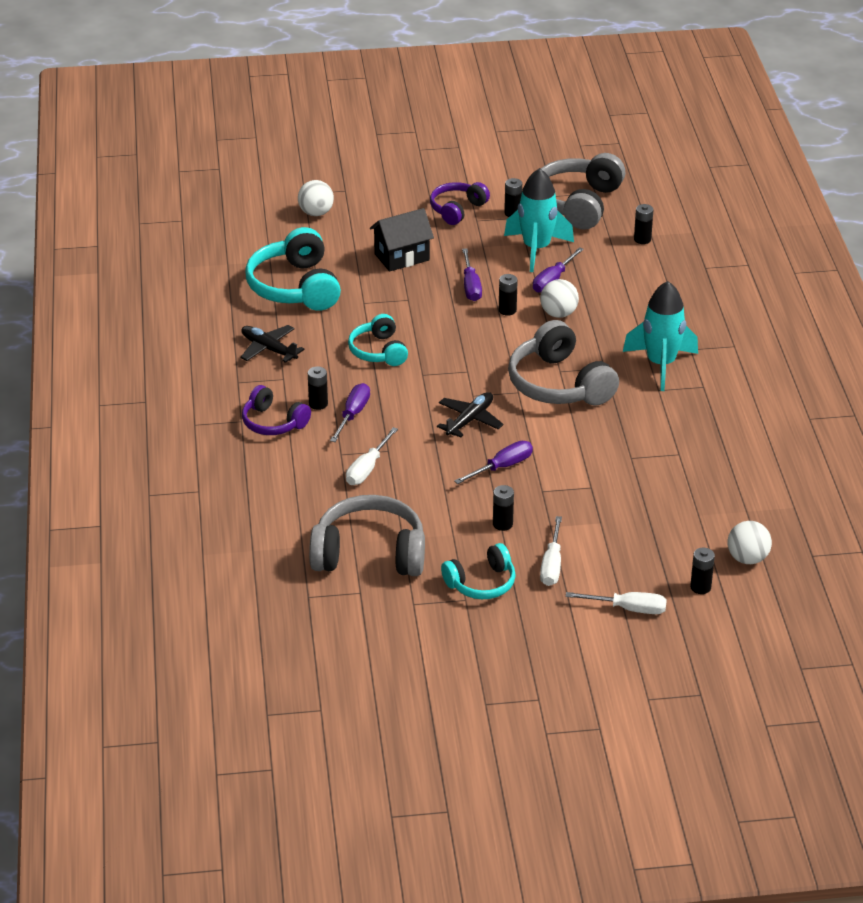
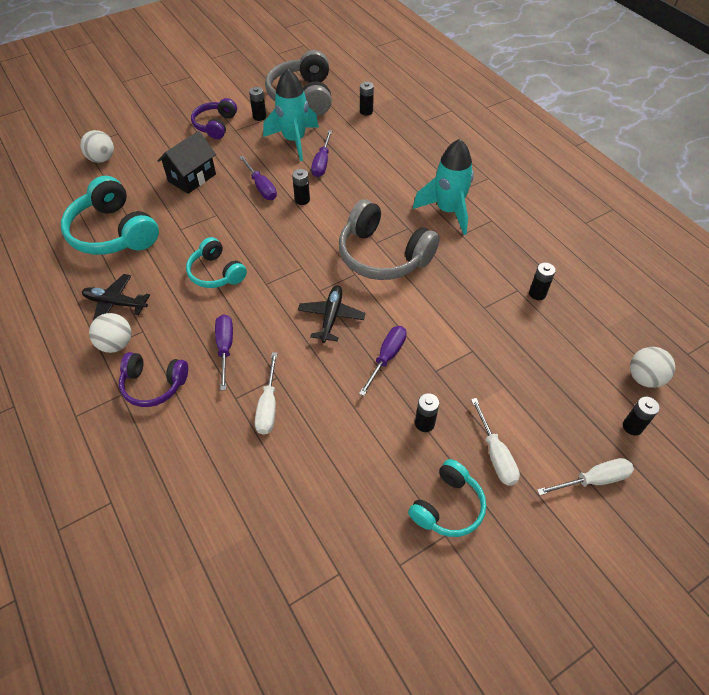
camera: 25 degrees left, 15 degrees up
(318, 404) = (187, 348): black battery -> black battery (537, 293)
(369, 554) = (322, 514): grey headphones -> none
(558, 314) = (343, 190): white ball -> white ball (116, 344)

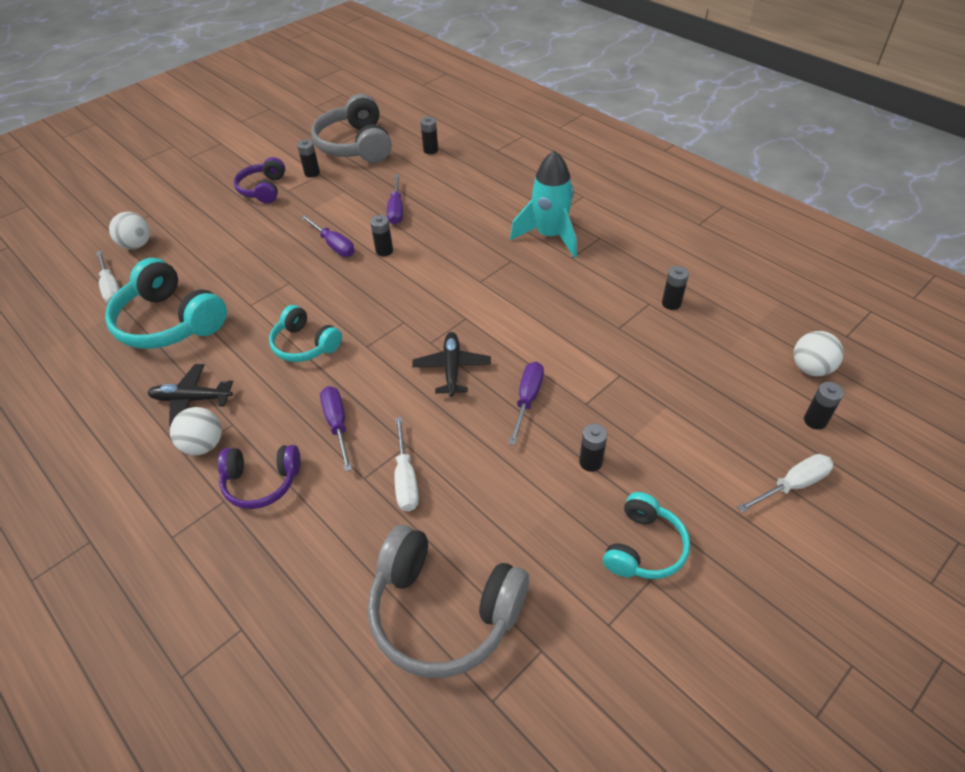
camera: 10 degrees left, 5 degrees down
(192, 178) = (250, 248): black house -> none
(294, 141) = (358, 192): turquoise rocket -> none
(383, 255) = (492, 293): grey headphones -> grey headphones (443, 611)
(495, 455) = (679, 480): white screwdriver -> white screwdriver (112, 288)

